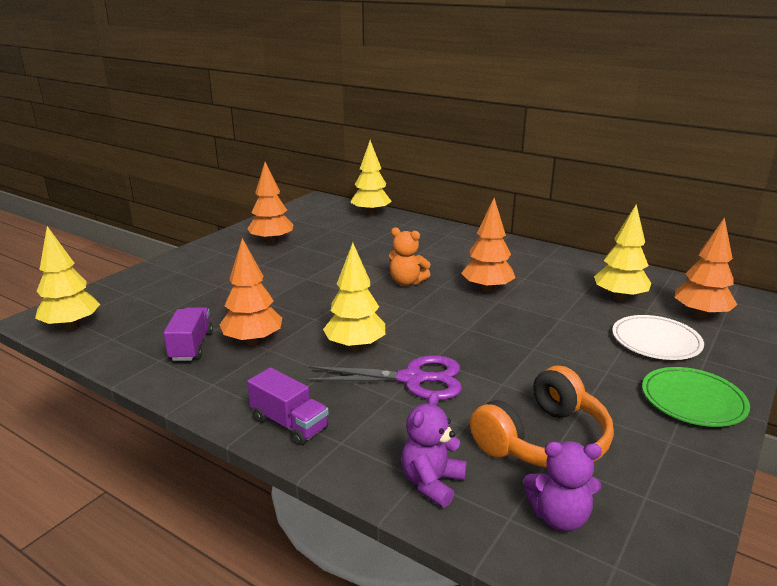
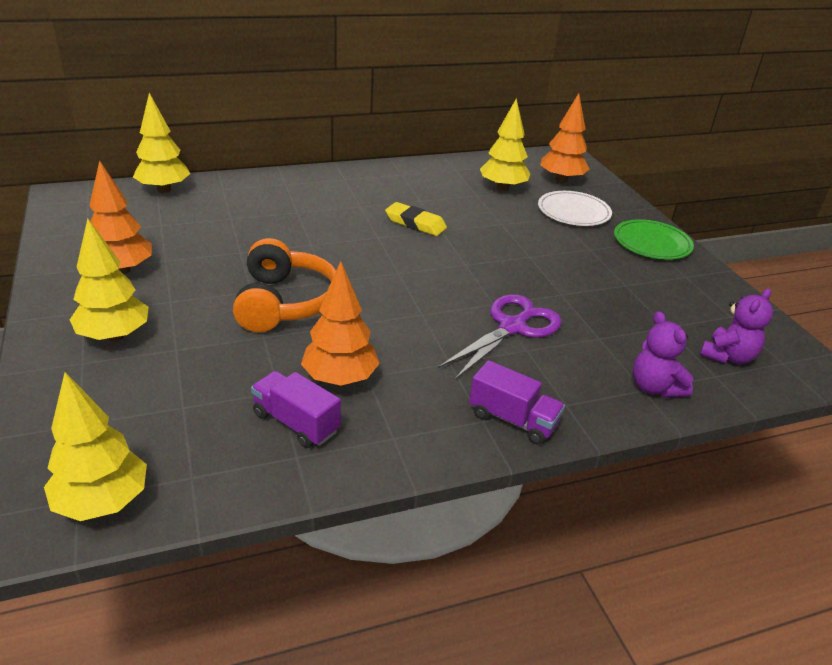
camera: 55 degrees left, 10 degrees up
(289, 424) = (513, 419): purple truck -> purple truck turned 45 degrees clockwise
(355, 347) = (427, 328): yellow tree -> yellow tree (114, 336)
(407, 282) = (346, 248): orange teddy bear -> none
(487, 289) = (415, 223): orange tree -> yellow eraser
(544, 440) = (645, 317): orange headphones -> orange headphones (285, 302)

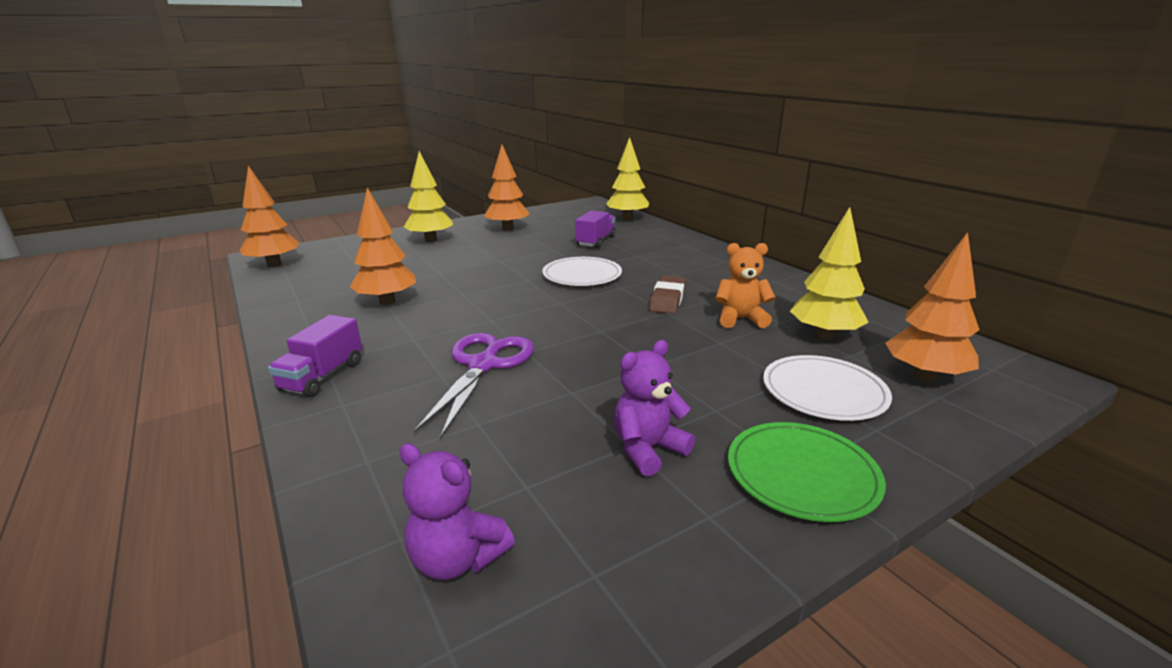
camera: 80 degrees right, 10 degrees down
(102, 502) = (274, 264): yellow tree -> orange tree
(285, 302) = (488, 271): orange headphones -> none
(296, 423) = (334, 296): purple truck -> purple truck (596, 241)
(334, 250) = (582, 275): none -> white plate
(415, 223) = (667, 299): yellow eraser -> brown eraser
(466, 206) = (740, 319): none -> orange teddy bear
(512, 327) = (484, 365): purple scissors -> purple scissors turned 105 degrees counterclockwise
(654, 387) = (372, 471): purple teddy bear -> purple teddy bear (648, 449)

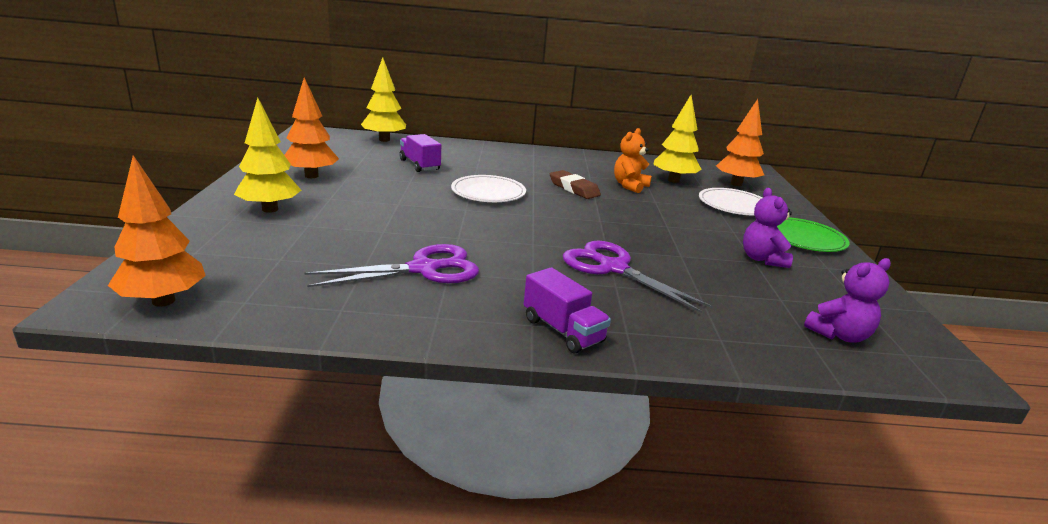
camera: 60 degrees left, 0 degrees up
(387, 301) = (424, 269): orange tree -> purple scissors

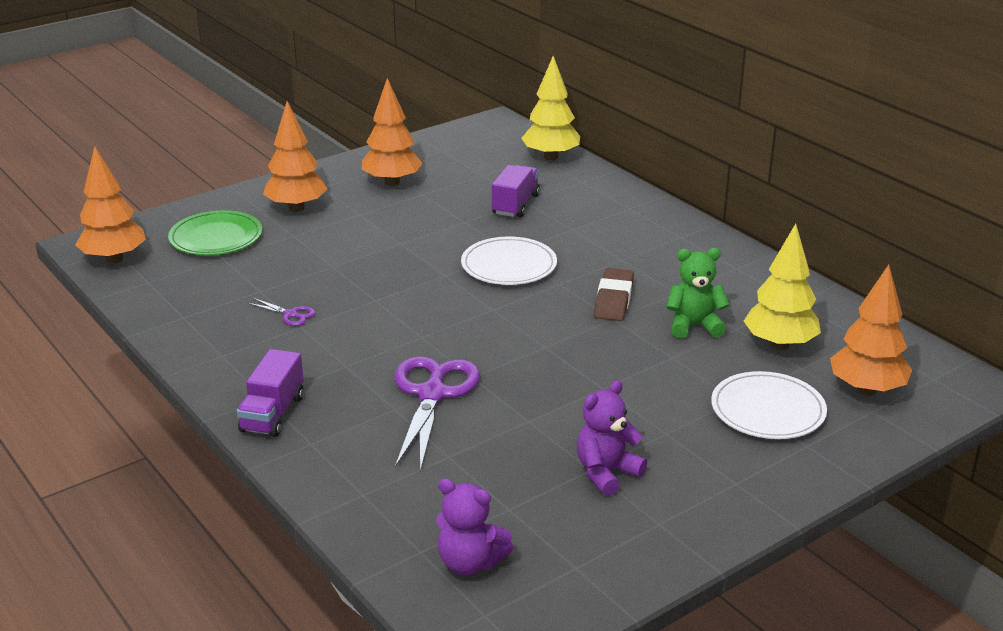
camera: 55 degrees right, 5 degrees up
(270, 209) = (296, 208): yellow tree -> orange tree
(424, 269) = (290, 314): purple scissors -> purple scissors, size x0.44
(629, 186) = (694, 325): orange teddy bear -> green teddy bear
(804, 238) = (736, 488): green plate -> green plate (216, 237)

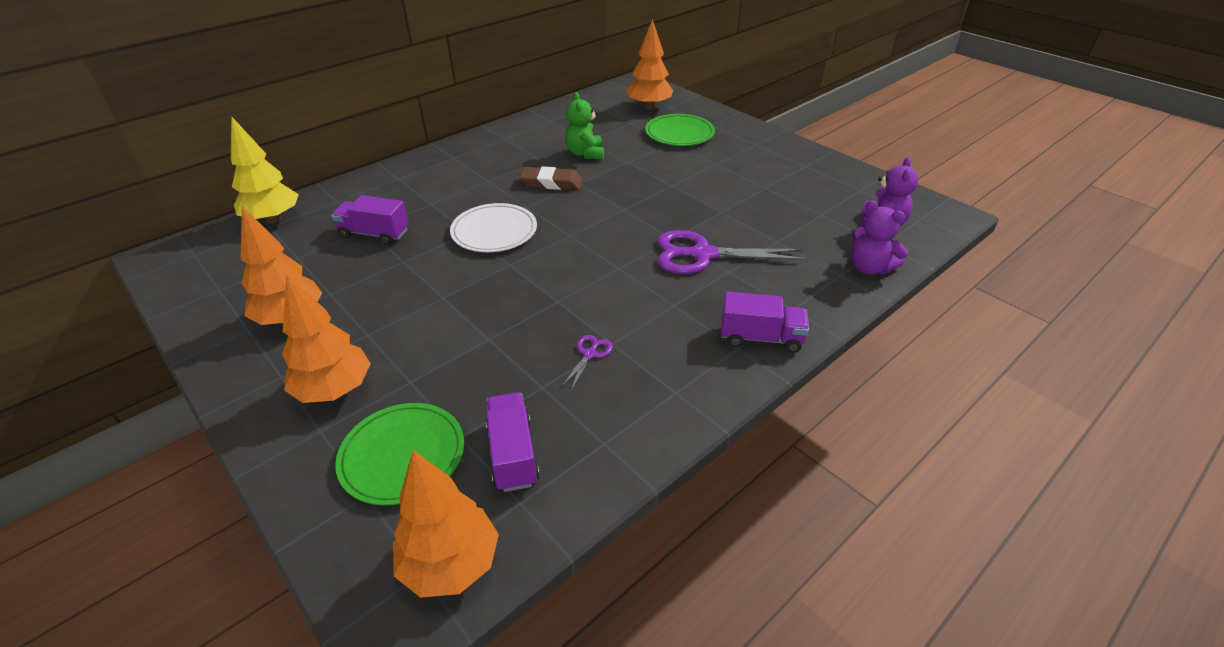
camera: 95 degrees left, 10 degrees up
(193, 279) = (513, 454): none -> purple truck
(606, 473) = (766, 182): purple teddy bear -> purple teddy bear (869, 268)
(768, 410) = (679, 133): white plate -> green plate
(779, 344) = (605, 128): yellow tree -> none

